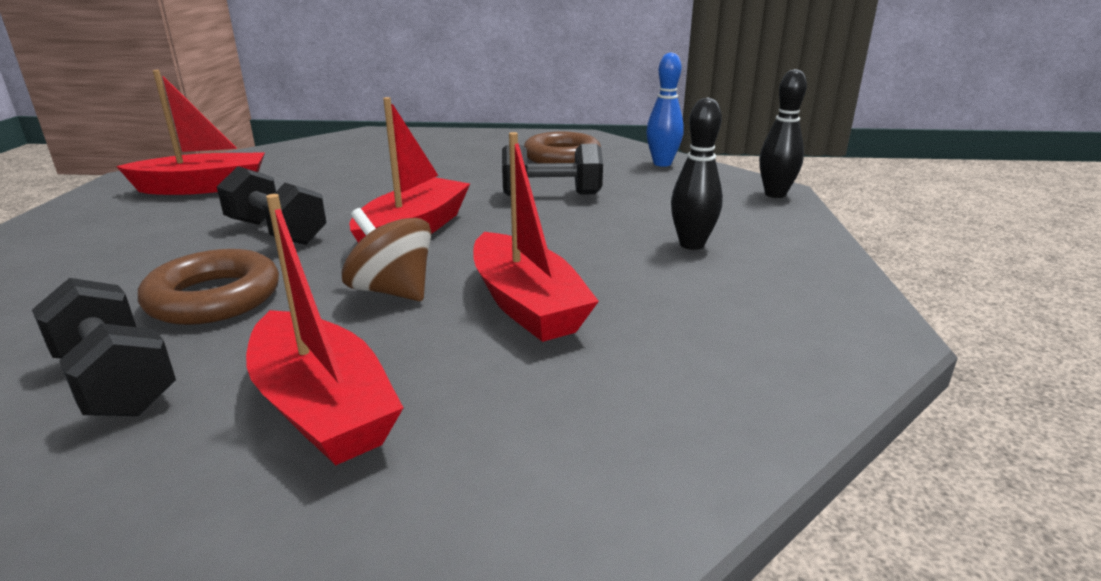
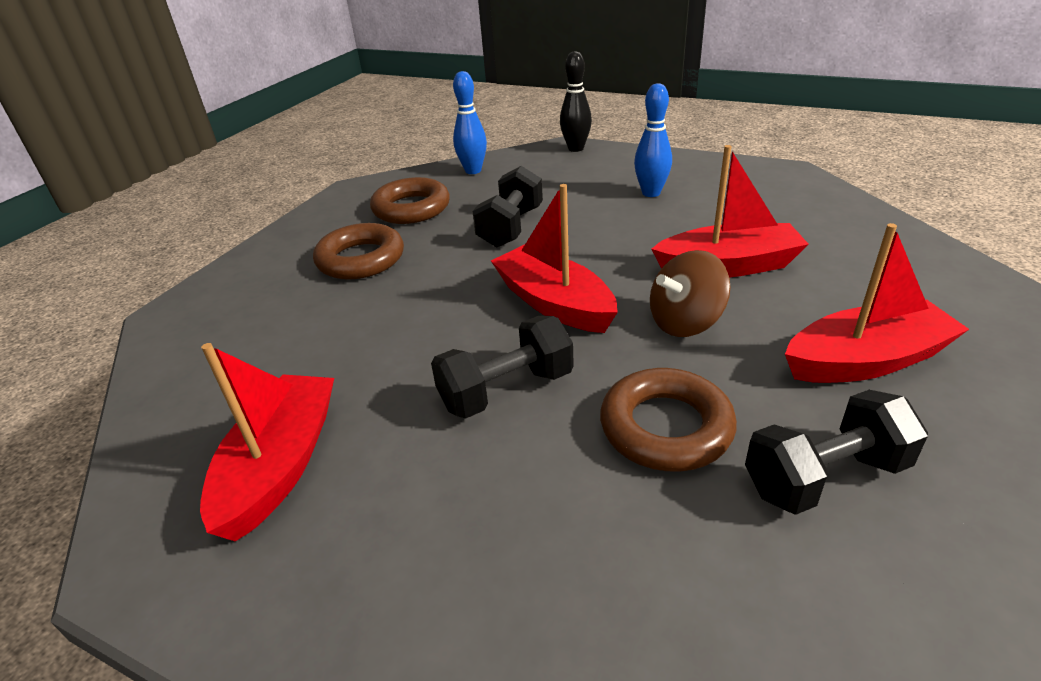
camera: 65 degrees left, 10 degrees up
(463, 159) = (361, 259): none -> brown ring
(691, 245) = (651, 193): black bowling pin -> blue bowling pin

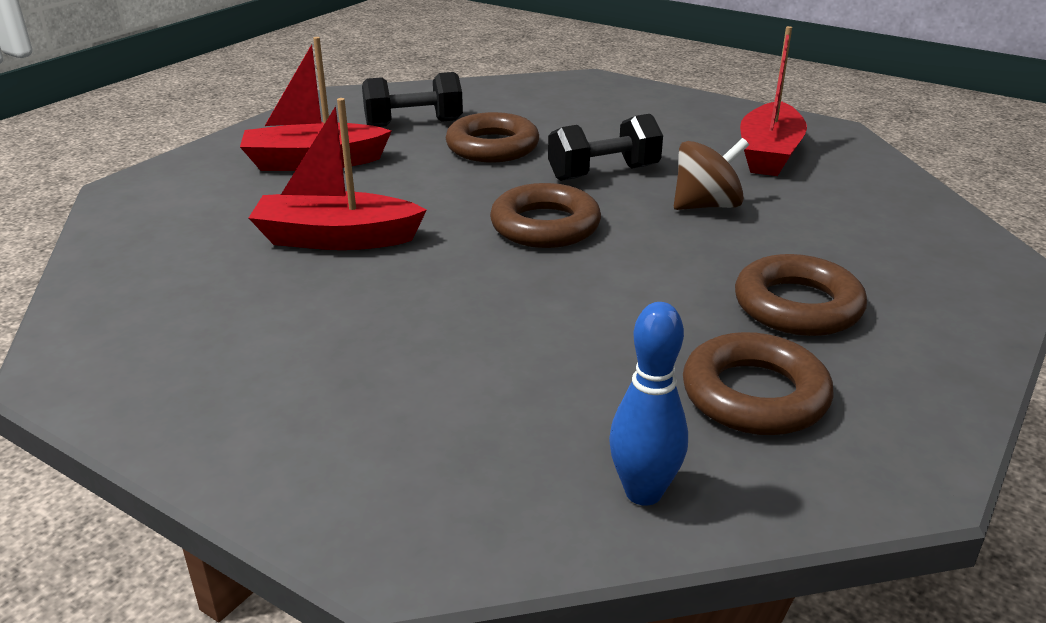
camera: 175 degrees left, 5 degrees down
(511, 227) = (578, 327): black dumbbell -> none
(554, 303) = (545, 226): red boat -> brown ring
(576, 148) = (381, 537): black bowling pin -> none
(651, 193) = (328, 361): blue bowling pin -> none
(685, 322) = (427, 198): brown spinning top -> brown spinning top (706, 205)

